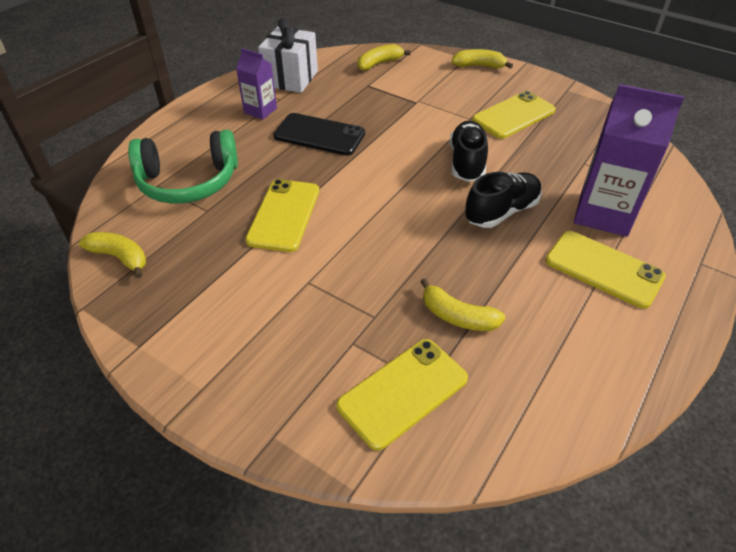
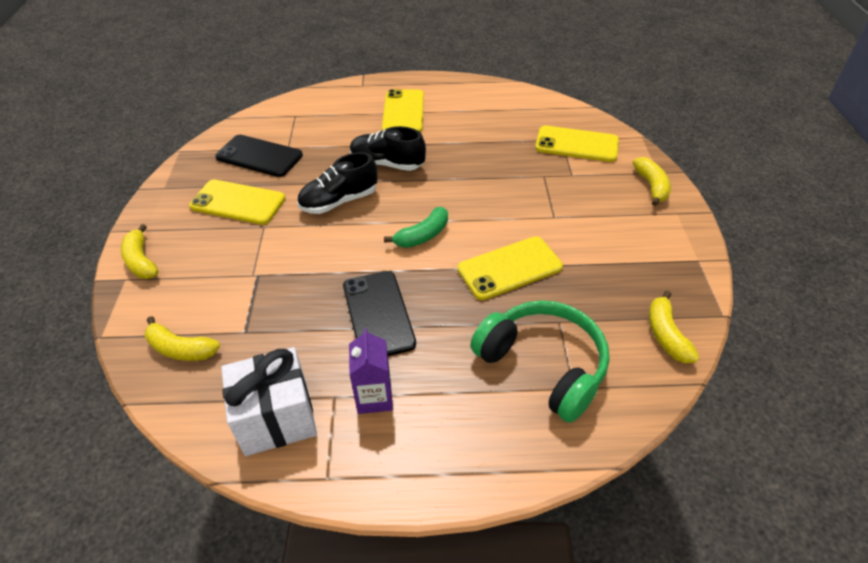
camera: 125 degrees left, 0 degrees up
(374, 188) = (422, 235): none -> green banana
(457, 316) = (504, 147): yellow banana -> yellow banana (651, 186)
(580, 143) = (259, 156): none -> black phone
(603, 214) = (346, 125): purple carton -> none

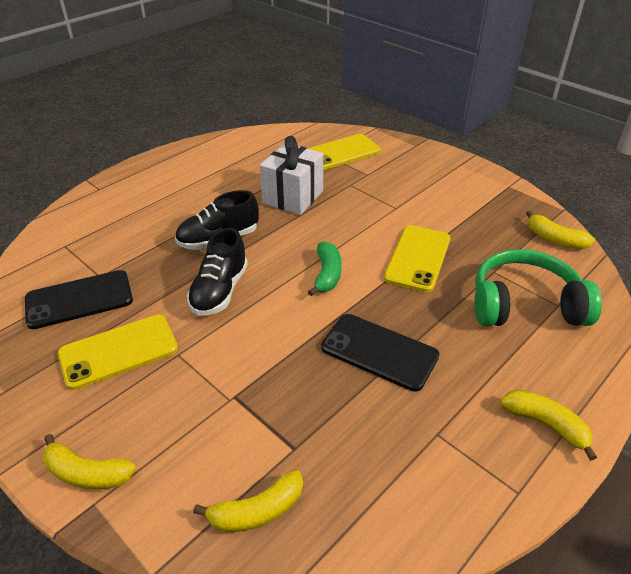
camera: 45 degrees left, 5 degrees down
(276, 418) = (422, 487): white gift -> white gift (293, 197)
(374, 397) = (463, 409): purple carton -> none
(403, 112) = (172, 192): yellow phone -> none
(651, 186) = (424, 156): yellow banana -> yellow banana (546, 424)

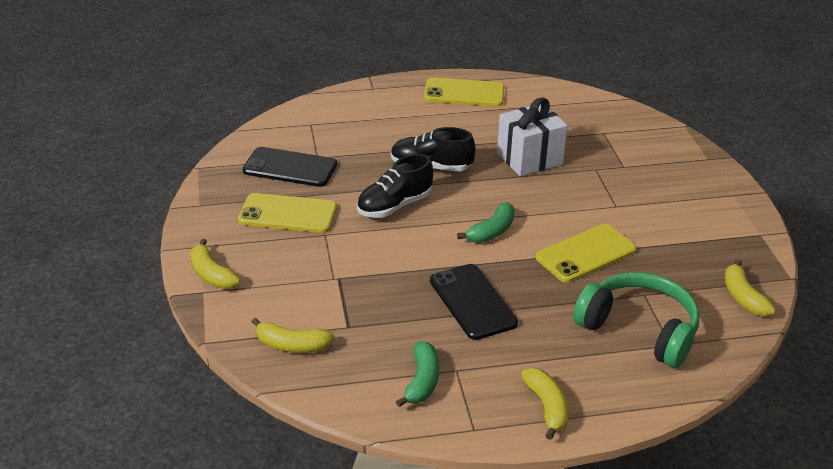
camera: 35 degrees right, 5 degrees down
(341, 153) = (621, 137): yellow phone -> yellow phone (464, 93)
(421, 468) = (422, 381): none -> green banana

